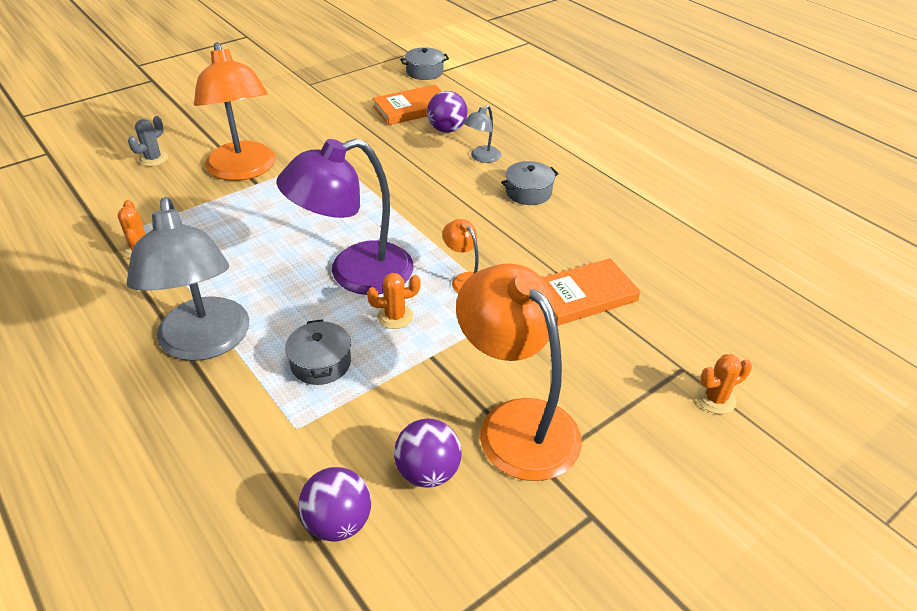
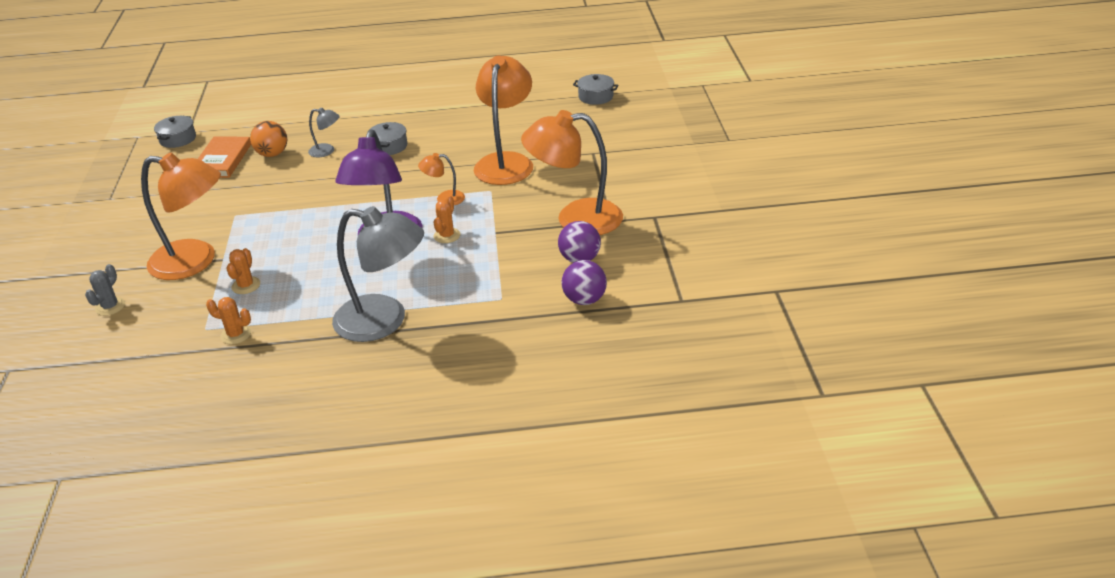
camera: 55 degrees left, 5 degrees down
(153, 159) = (110, 307): grey cactus -> grey cactus turned 45 degrees clockwise
(320, 363) = (456, 276): grey pot -> grey pot (595, 97)
(447, 129) = (272, 154): purple ball -> orange ball
(482, 157) = (327, 151): grey lamp -> grey lamp turned 60 degrees counterclockwise
(583, 296) = (506, 162): orange book -> orange lamp
(715, 399) = (622, 152): orange cactus -> orange cactus (246, 285)

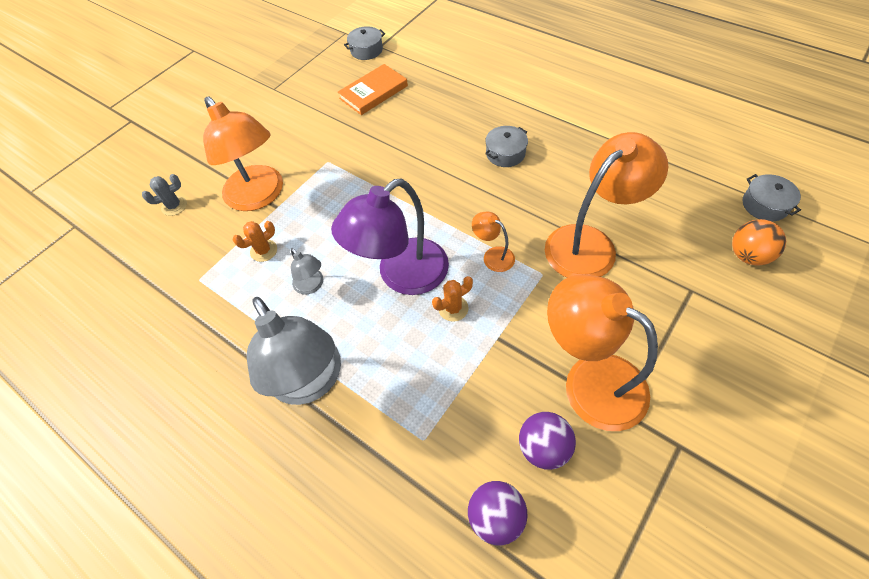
camera: 45 degrees right, 20 degrees up
(236, 334) = (209, 304): orange cactus -> none
(272, 154) = (412, 107): orange ball -> orange ball (748, 255)
(327, 151) = (453, 128): grey lamp -> grey lamp (312, 286)

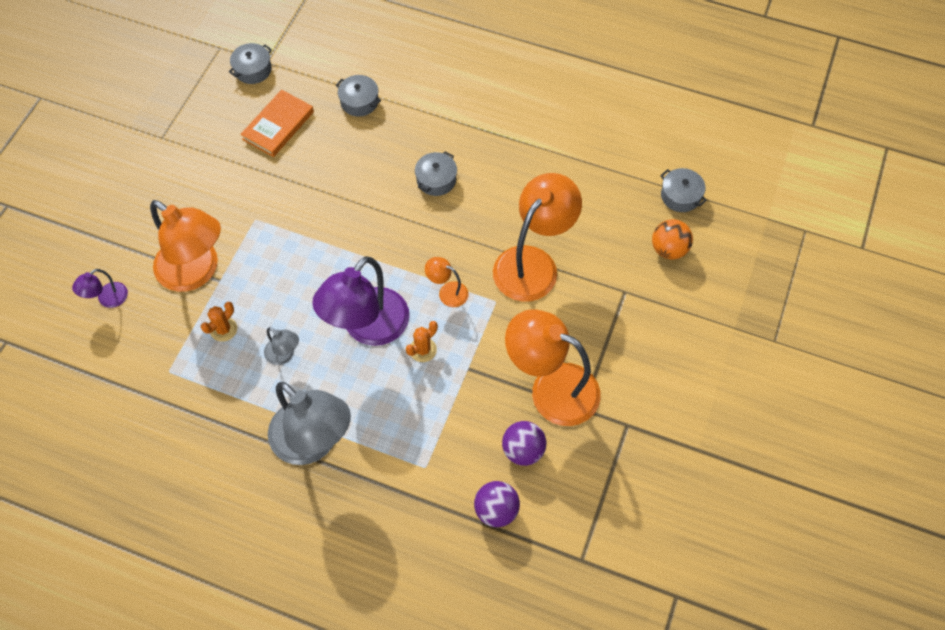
camera: 20 degrees left, 5 degrees up
(174, 206) = (107, 299): grey cactus -> purple lamp
(450, 83) = (359, 102): none -> grey pot

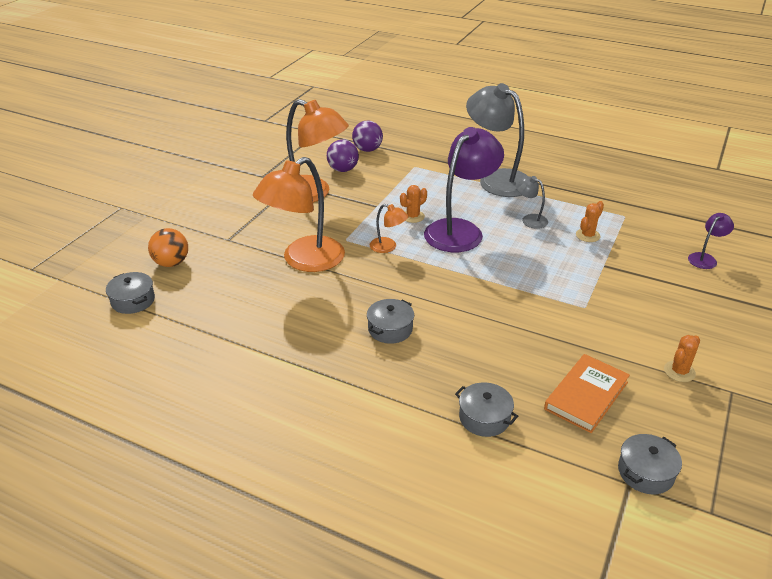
camera: 175 degrees left, 25 degrees down
(195, 153) = (679, 371): none -> orange cactus
(196, 272) = (629, 272): orange lamp -> none

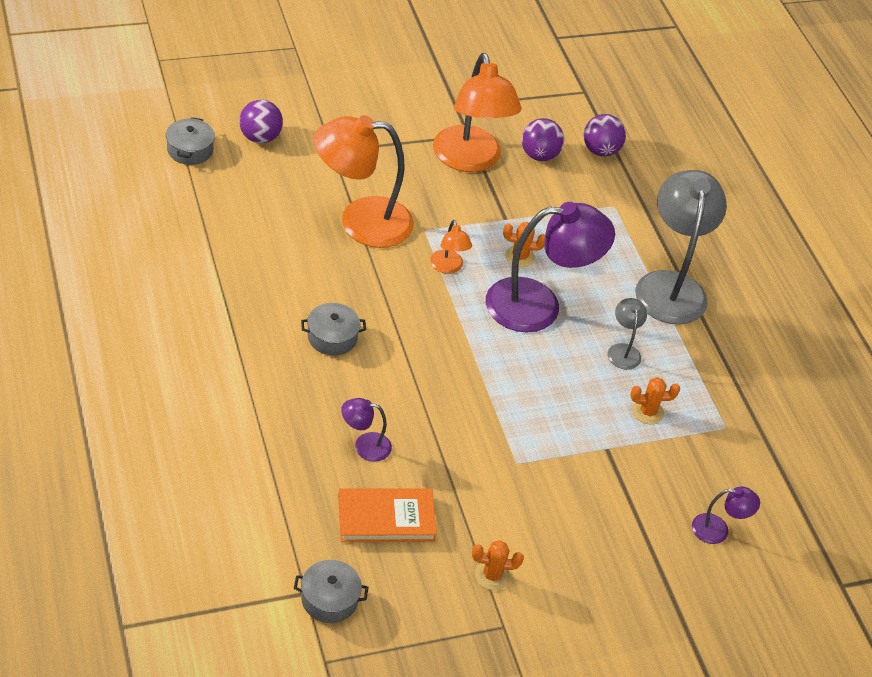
camera: 40 degrees right, 10 degrees up
(171, 263) = (260, 137): orange ball -> purple ball
(484, 418) = (287, 460): grey pot -> none
(507, 368) = (364, 445): none -> purple lamp

